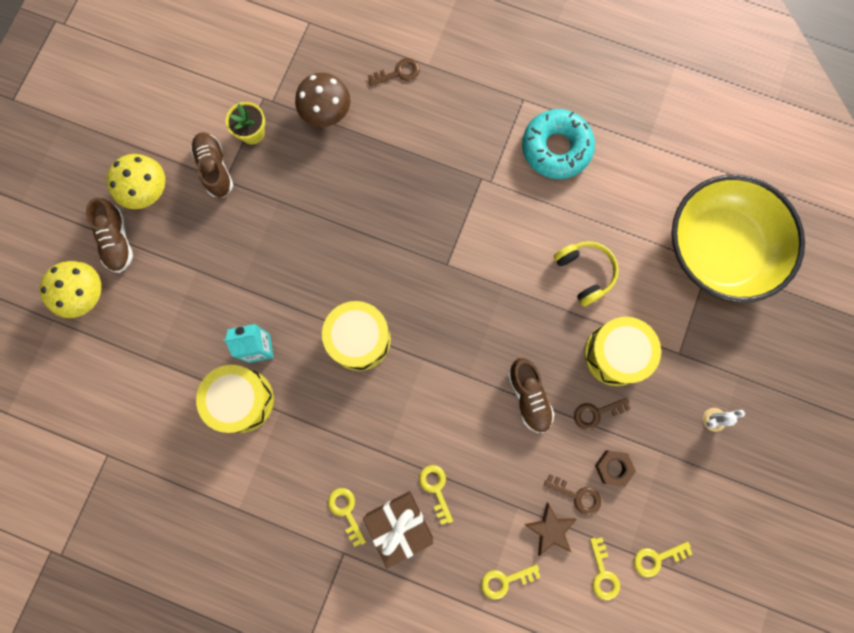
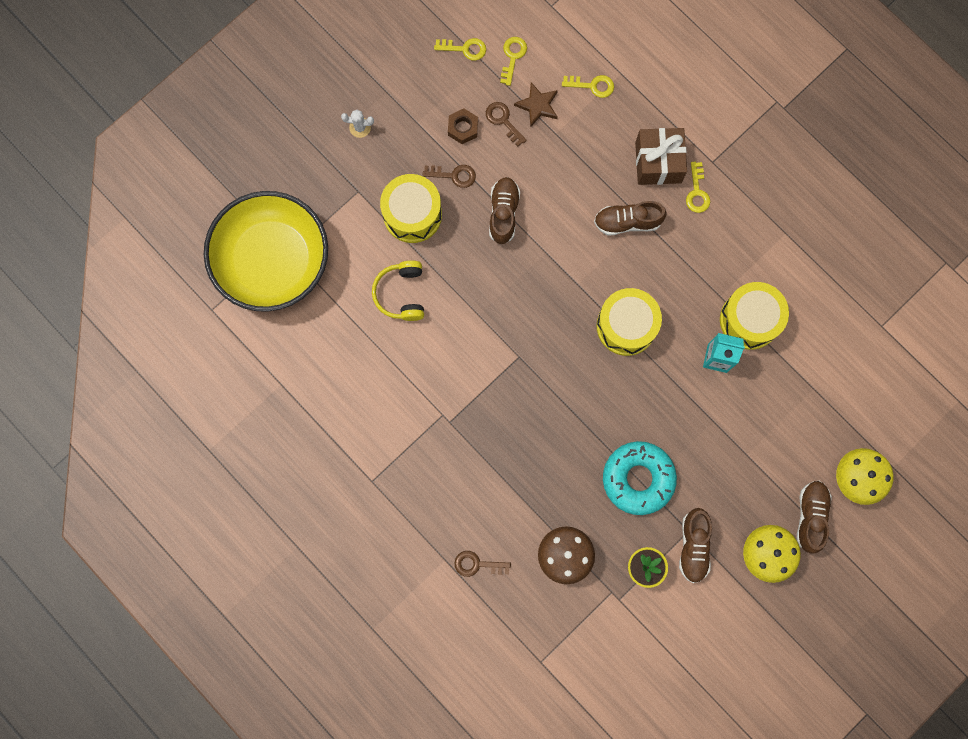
camera: 155 degrees left, 0 degrees up
(403, 445) = (627, 222): none -> brown shoe
(435, 489) = (615, 177): yellow key -> none
(556, 148) = (366, 419): turquoise donut -> turquoise donut (638, 479)

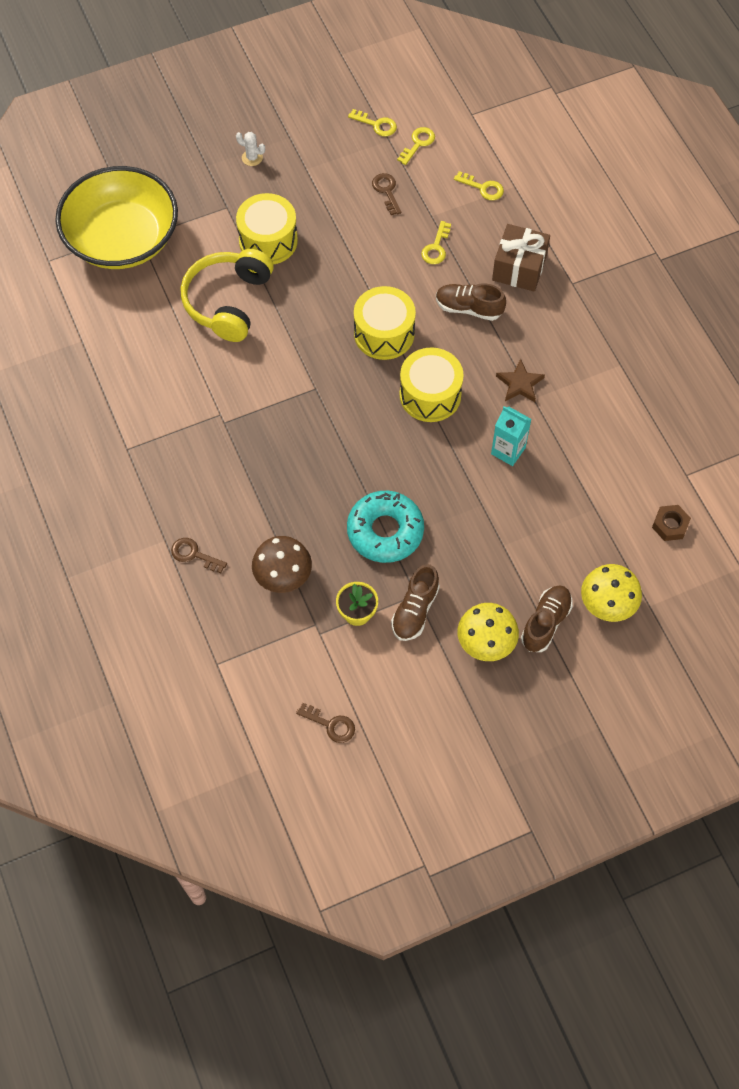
camera: 20 degrees right, 15 degrees down
(401, 294) = (228, 301): yellow headphones -> yellow headphones, size x1.58
(454, 175) = (321, 221): brown key -> brown key (330, 724)
(463, 128) = (346, 186): brown nut -> brown nut (670, 525)
(503, 213) = (353, 265): brown shoe -> none
(537, 105) = (424, 188): brown star -> brown star (519, 384)
(697, 192) = (547, 304): yellow key -> yellow key (436, 247)
(749, 320) = (554, 428): yellow drum -> yellow drum (384, 334)

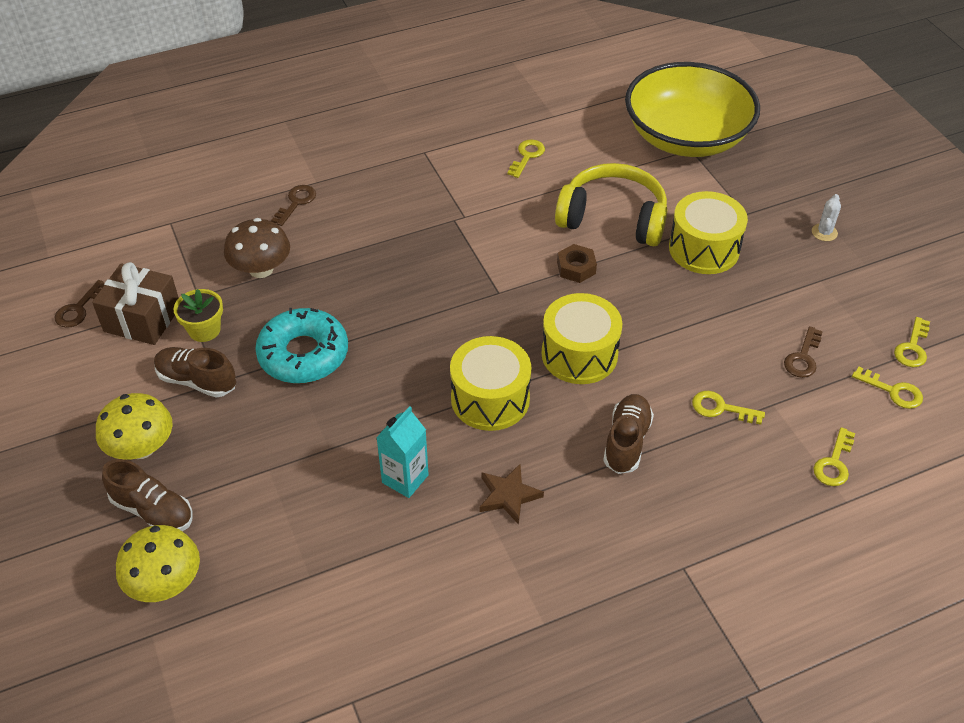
camera: 90 degrees right, 15 degrees down
(140, 364) = (527, 156): none -> yellow key
(386, 191) = (803, 357): brown key -> brown key turned 135 degrees clockwise
(519, 268) = (701, 502): brown gift -> brown gift (142, 319)
(670, 525) = (271, 671): brown nut -> brown nut (576, 268)

